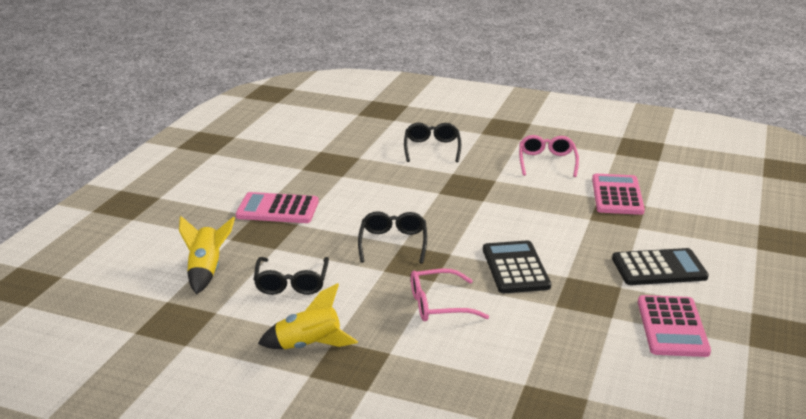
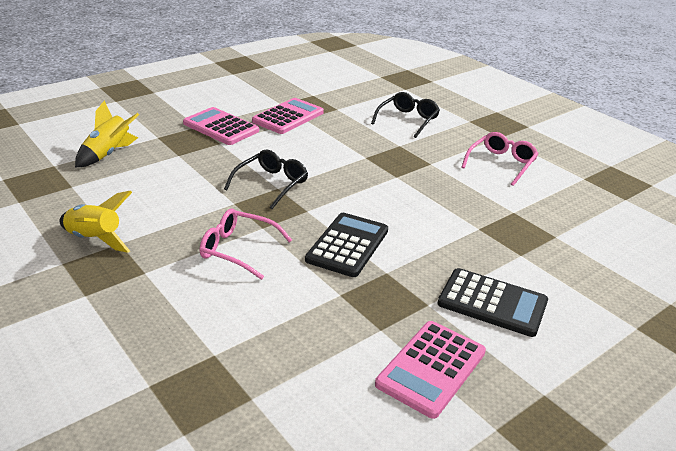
camera: 30 degrees right, 5 degrees up
(291, 282) = (153, 185): black glasses -> none
(617, 195) = (536, 217): pink calculator -> pink calculator (288, 117)

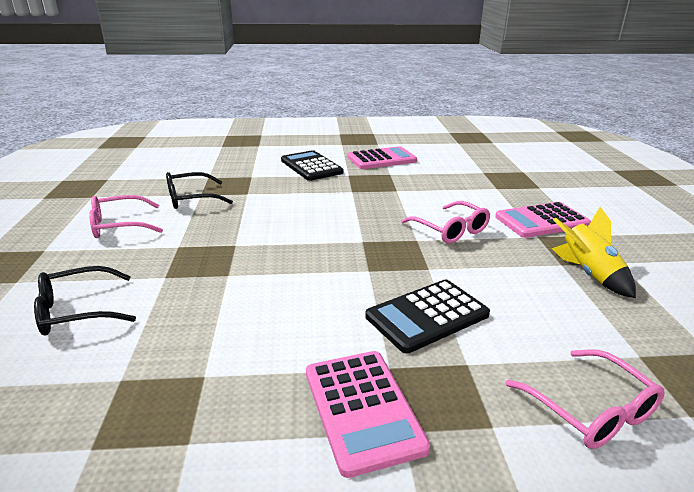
camera: 145 degrees left, 5 degrees down
(108, 154) = (590, 409): yellow rocket -> pink glasses
(271, 184) = (372, 276): black glasses -> black glasses (191, 198)
(288, 117) = (224, 390): pink calculator -> pink calculator (541, 221)
(347, 245) = (359, 210): black calculator -> black calculator (427, 316)

